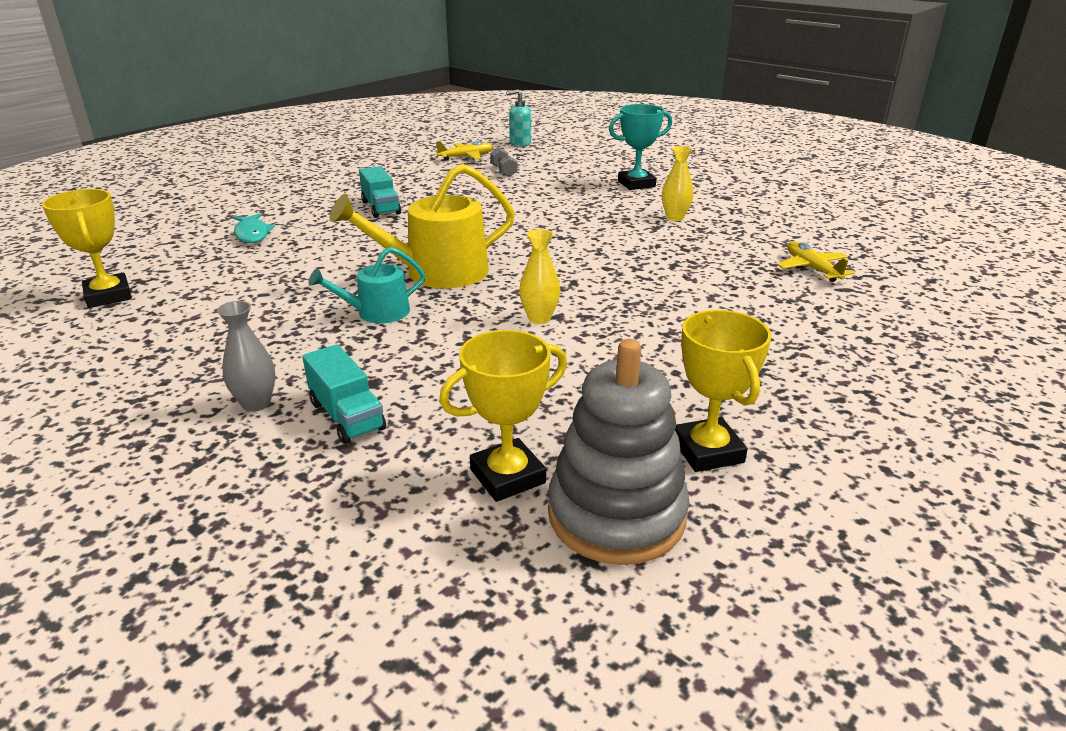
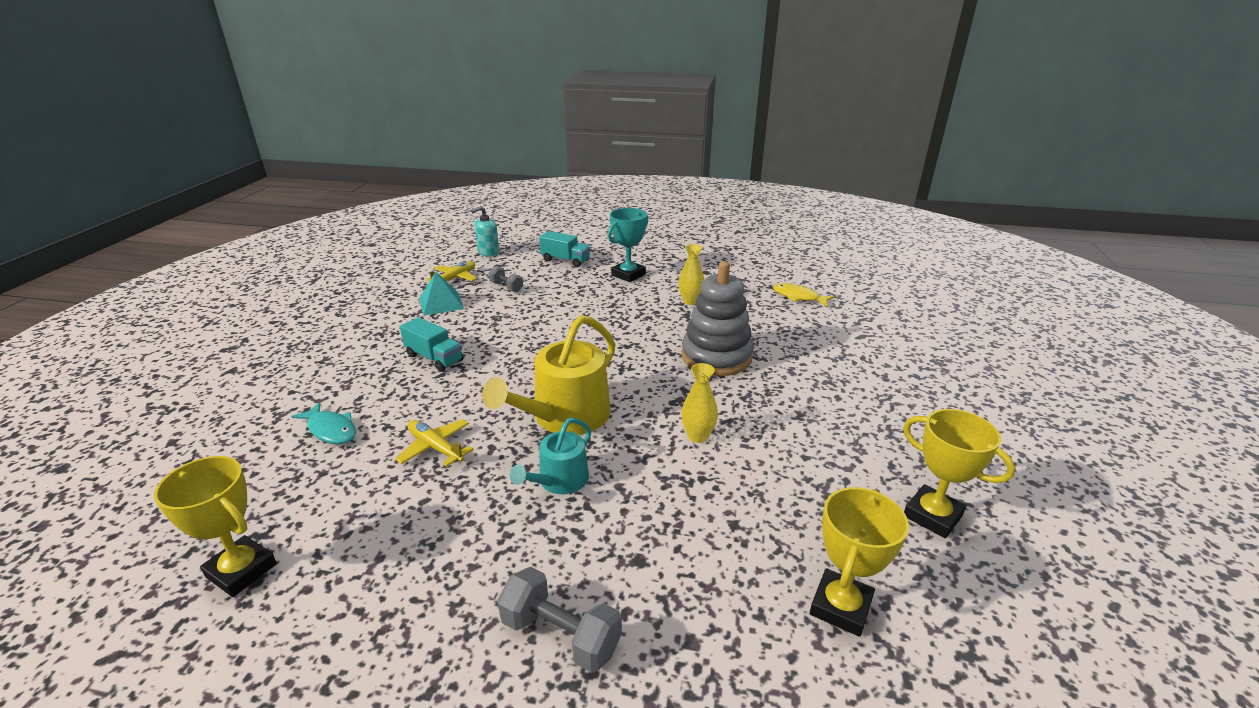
camera: 30 degrees left, 0 degrees up
(256, 404) = (561, 635): grey vase -> grey dumbbell
(347, 416) = (656, 608): turquoise truck -> turquoise truck (565, 260)
(432, 172) = (441, 303): none -> turquoise pyramid
(616, 514) = (942, 603): grey stacking toy -> grey stacking toy (716, 357)
(811, 239) = (798, 297): none -> yellow fish
(812, 268) = (825, 324): yellow plane -> yellow plane (435, 447)

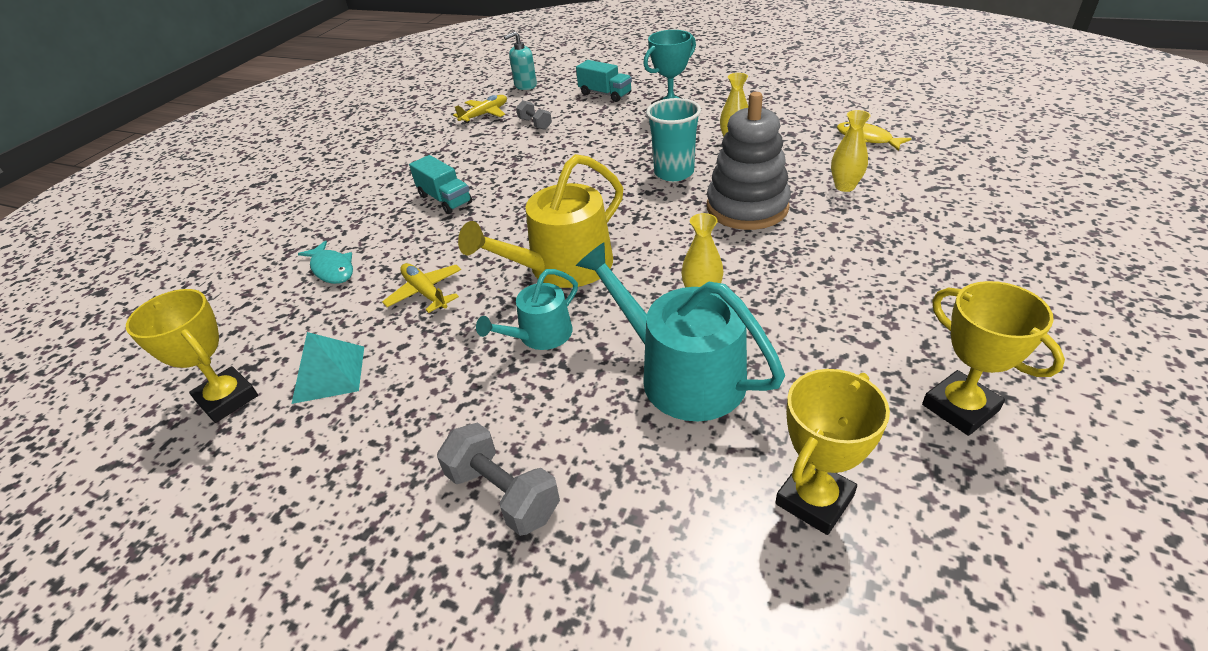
camera: 15 degrees right, 10 degrees up
(441, 303) = (464, 141): turquoise pyramid -> turquoise pyramid (329, 374)
(645, 328) = (674, 172): none -> turquoise cup
(698, 506) = (681, 374): none -> turquoise watering can
(792, 337) = (844, 186): none -> yellow vase

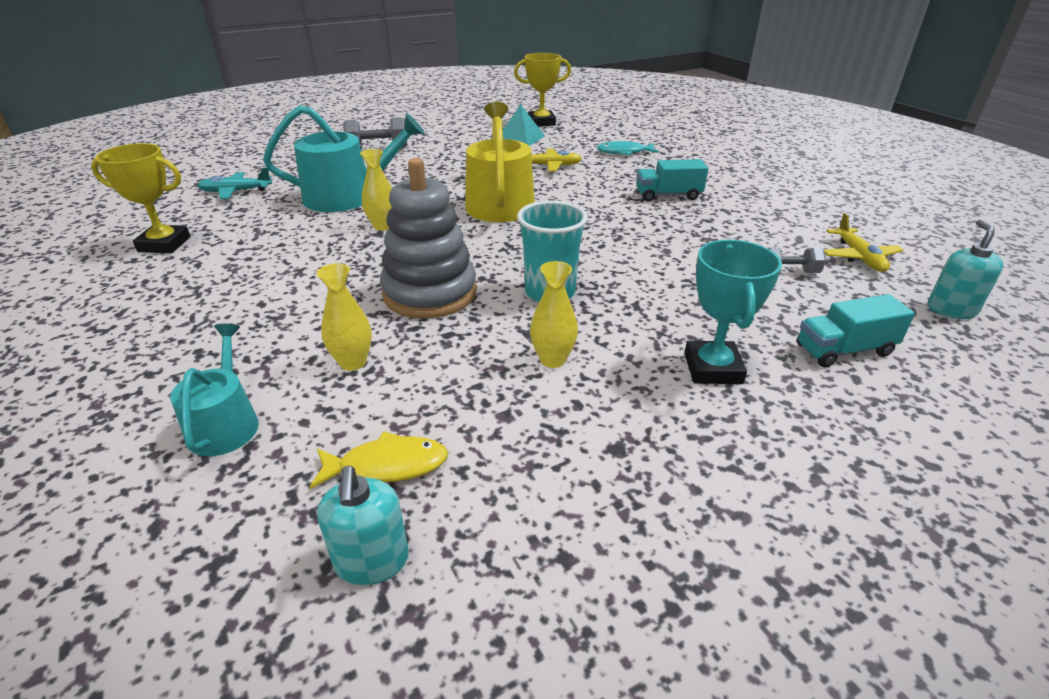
camera: 125 degrees right, 5 degrees down
(540, 335) = (450, 179): turquoise watering can -> turquoise watering can (225, 423)
(814, 499) = (236, 191): yellow trophy -> turquoise plane
(897, 118) = (372, 561): none -> turquoise soap dispenser

